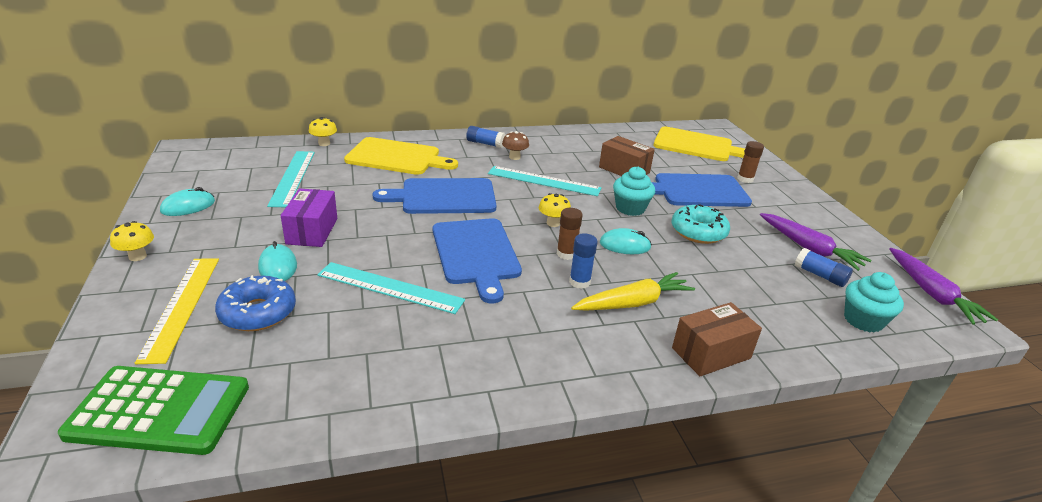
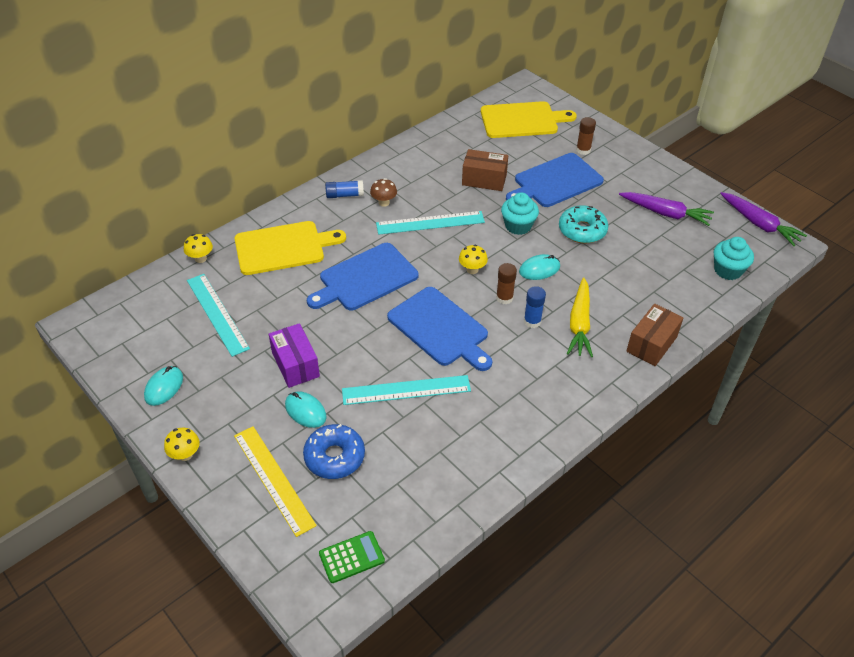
camera: 25 degrees left, 15 degrees up
(159, 411) = (351, 557): green calculator -> green calculator, size x0.54
(633, 303) = (579, 324): yellow carrot -> yellow carrot turned 150 degrees clockwise
(820, 275) = (684, 239): blue glue stick -> none

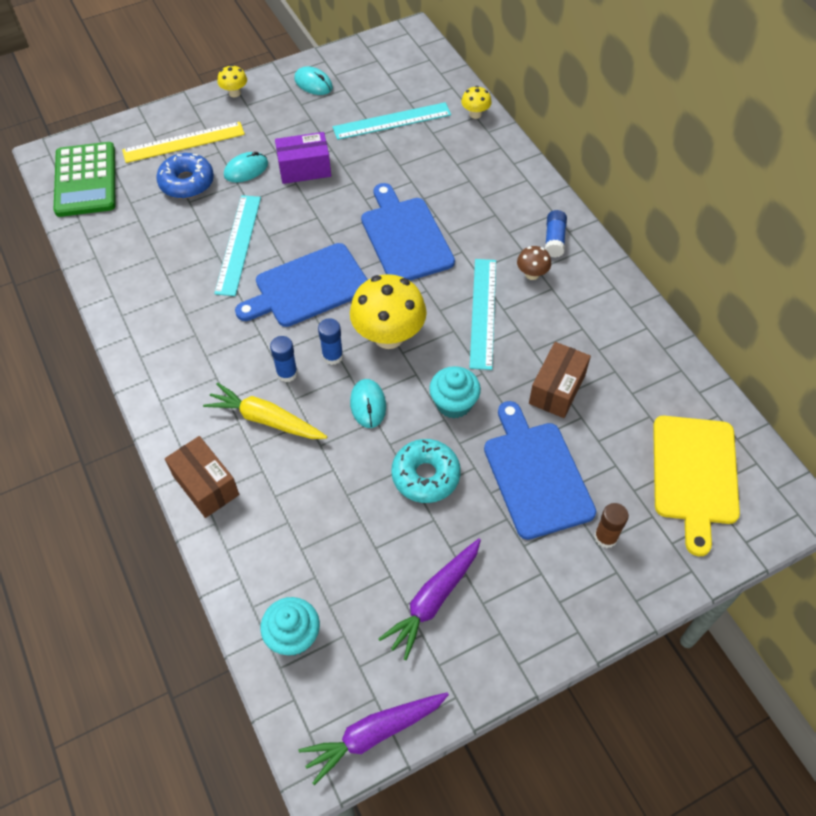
camera: 105 degrees right, 10 degrees up
(283, 247) = (474, 177): yellow cutting board -> none
(351, 557) = (85, 180): green calculator -> green calculator, size x1.86
(472, 270) = (389, 336): yellow mushroom -> yellow mushroom, size x2.11
(504, 298) = (332, 356): brown glue stick -> blue glue stick

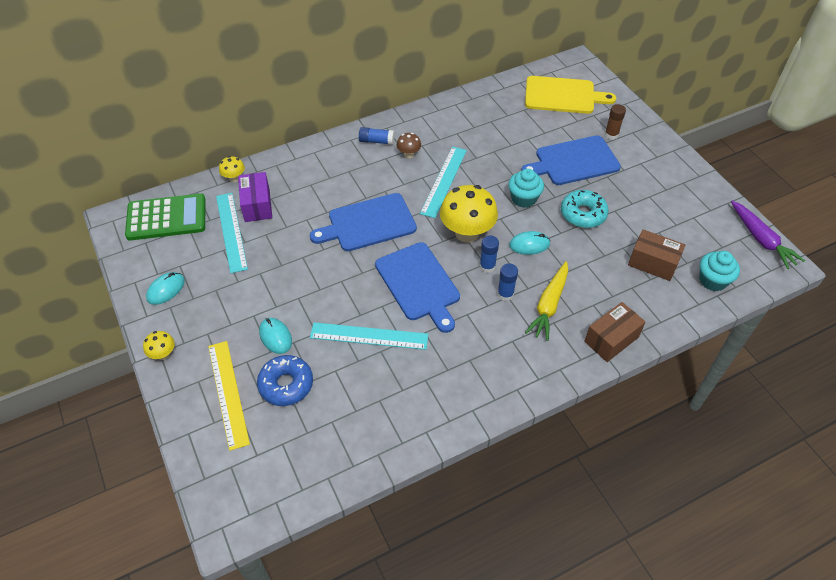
camera: 90 degrees left, 5 degrees down
(85, 180) = (270, 481): green calculator -> green calculator (166, 218)
(304, 169) = (281, 292): purple box -> purple box (257, 205)
(433, 600) = (670, 212): purple carrot -> none
(483, 312) = (444, 181): turquoise ruler -> turquoise ruler turned 75 degrees counterclockwise
(557, 389) = (507, 148): brown box -> brown box (652, 263)

